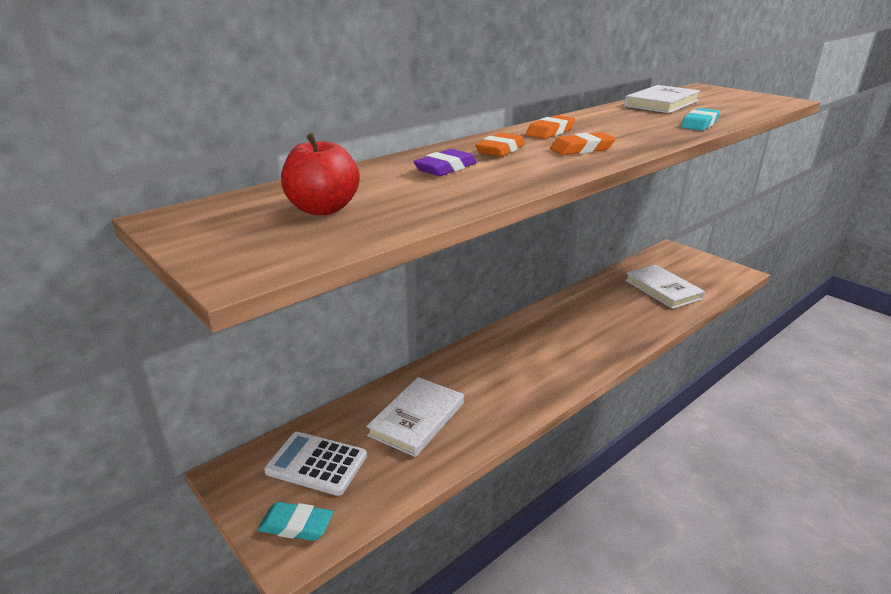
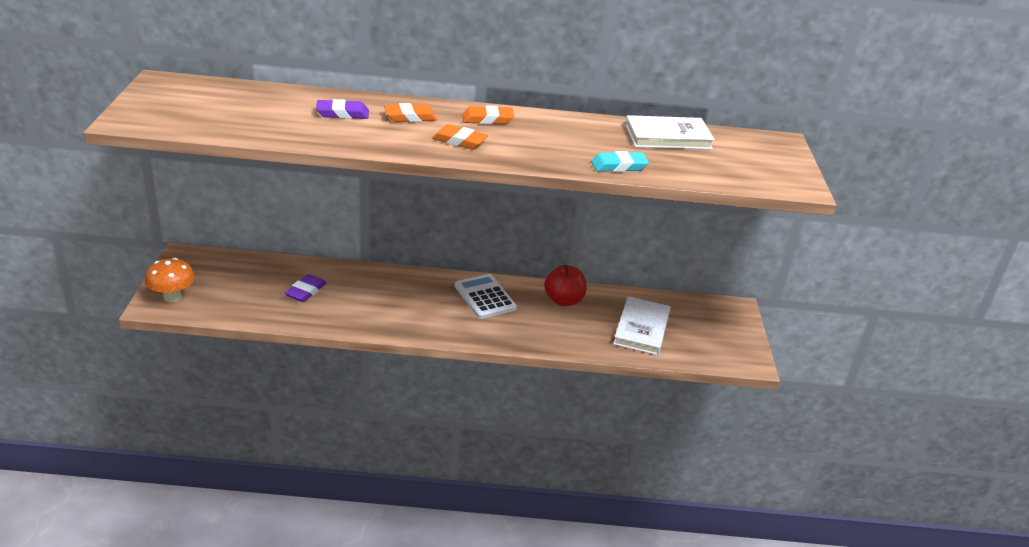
camera: 40 degrees right, 5 degrees up
(296, 525) = (172, 297): turquoise eraser -> orange mushroom
(316, 464) = (223, 278): white calculator -> white calculator (485, 297)
(323, 209) = (223, 108): red apple -> red apple (563, 300)
(417, 419) = (306, 291): white book -> purple eraser

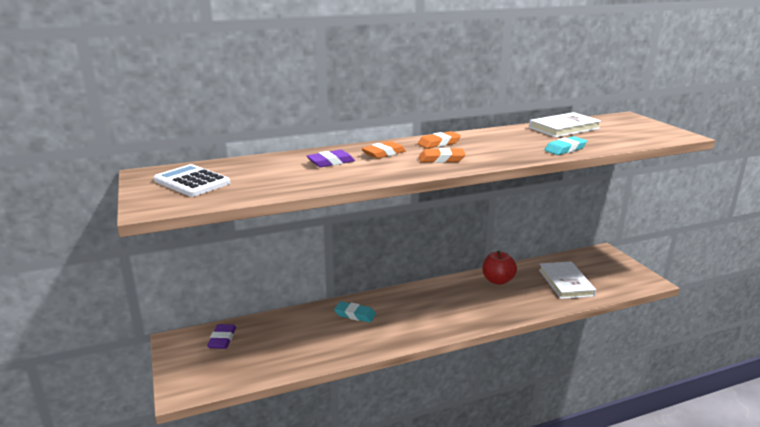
camera: 20 degrees left, 10 degrees down
(172, 297) = (192, 378): orange mushroom -> none
(306, 291) = (306, 335): purple eraser -> purple eraser (222, 339)
(372, 287) = (355, 315): none -> turquoise eraser
(485, 297) = (443, 295): white calculator -> white calculator (192, 182)

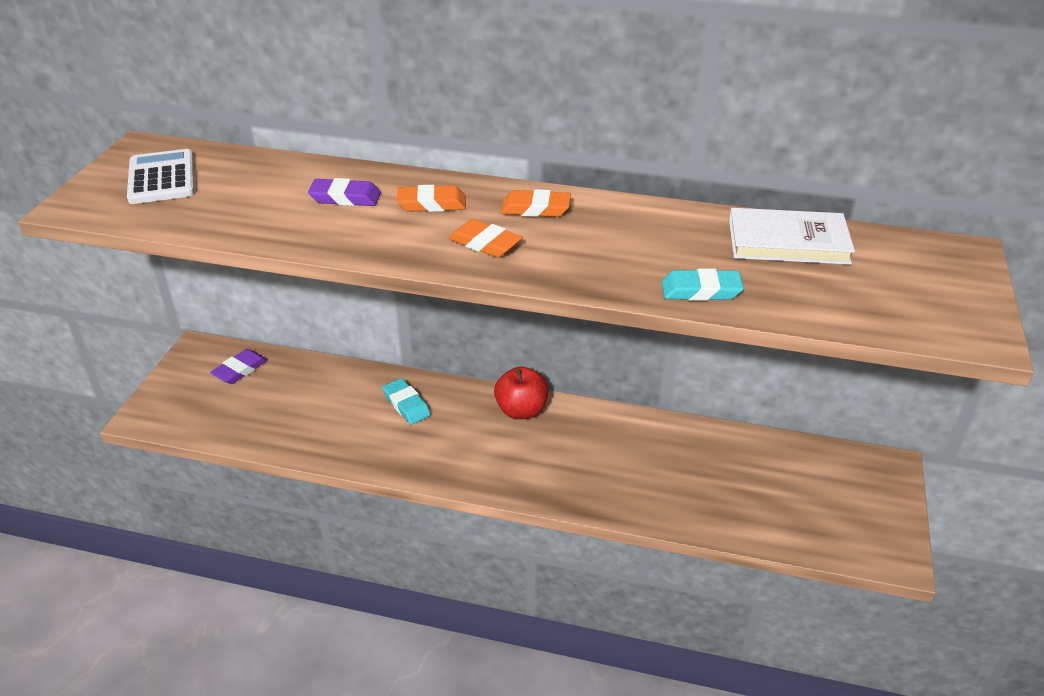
camera: 35 degrees right, 15 degrees up
(497, 280) = (648, 439): red apple -> red apple (521, 410)
(565, 282) = (747, 491): white book -> none

